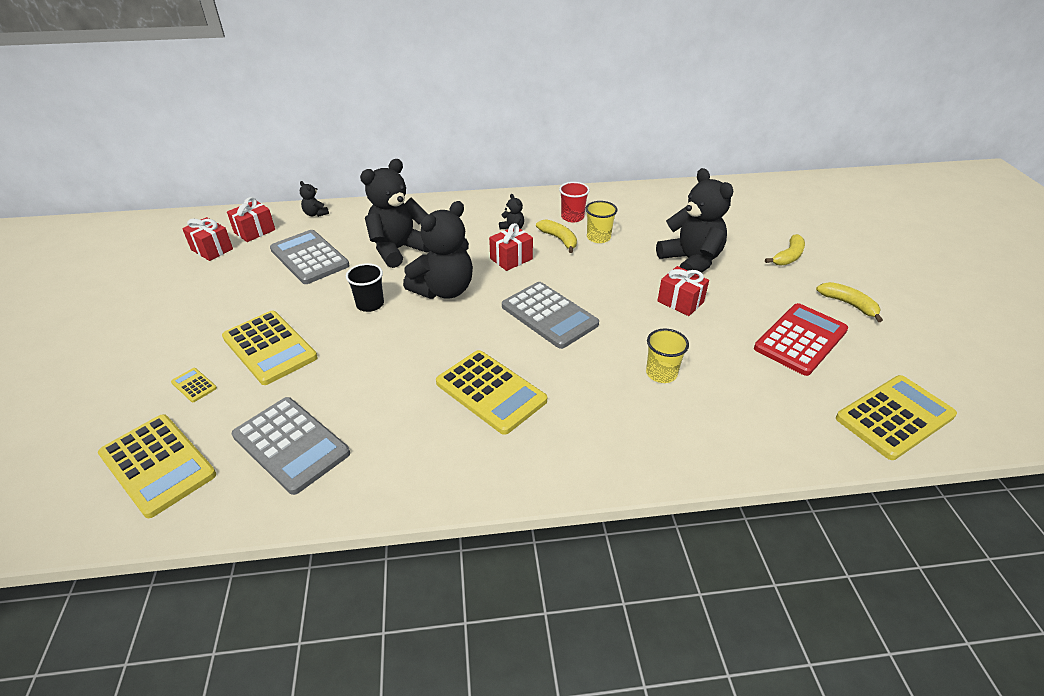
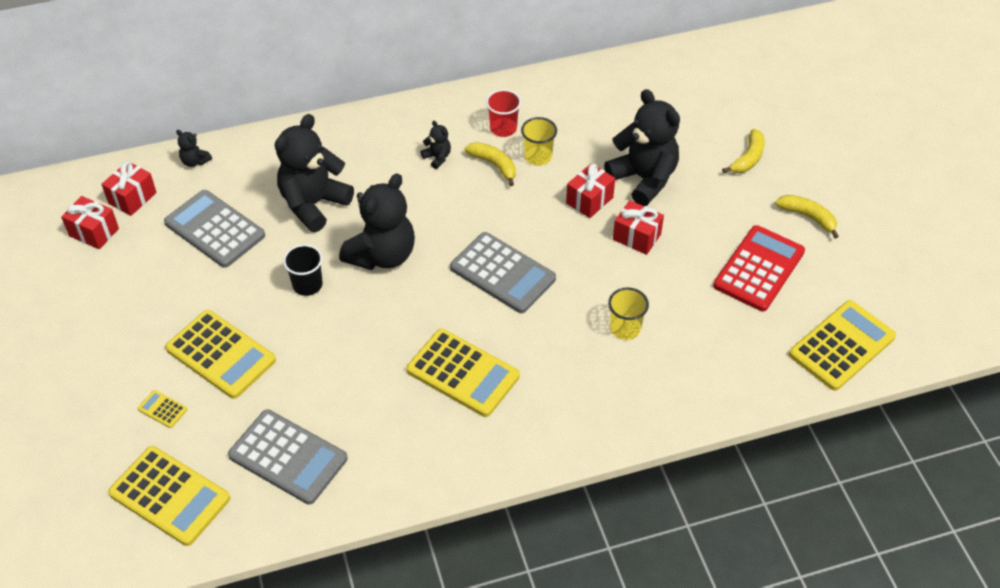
camera: 10 degrees left, 10 degrees up
(511, 259) = (445, 201): red gift -> red gift (589, 200)

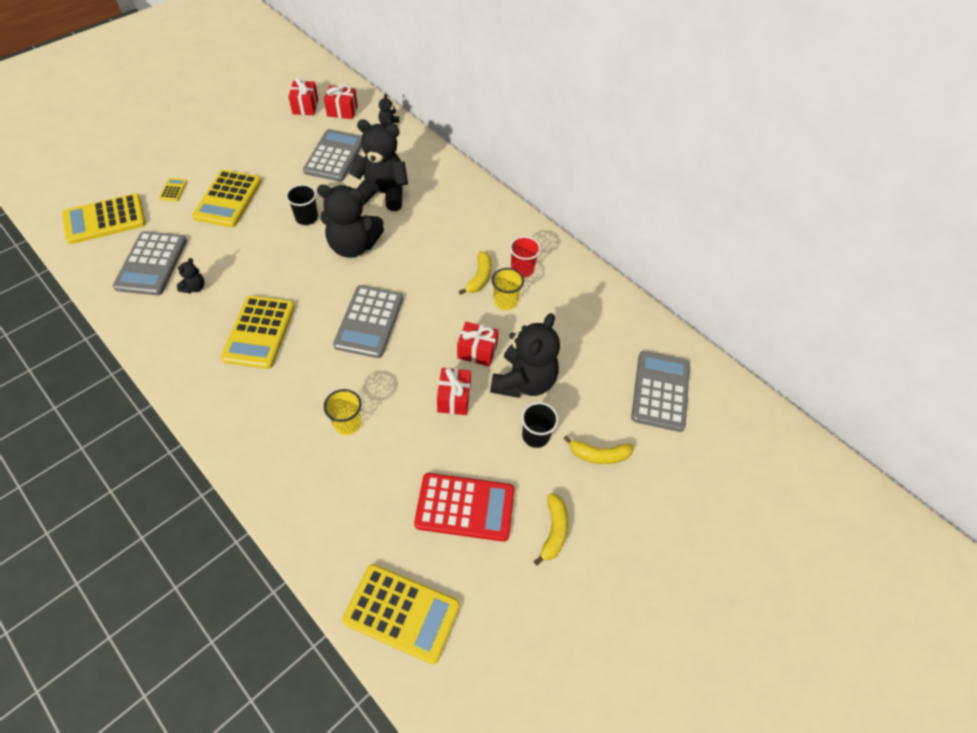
camera: 60 degrees right, 5 degrees up
(170, 496) = (105, 219): yellow calculator -> yellow calculator turned 60 degrees clockwise
(437, 157) = (467, 242): black teddy bear -> black teddy bear (194, 287)
(702, 91) = (660, 391): none -> grey calculator
(708, 193) = (535, 436): none -> black cup

